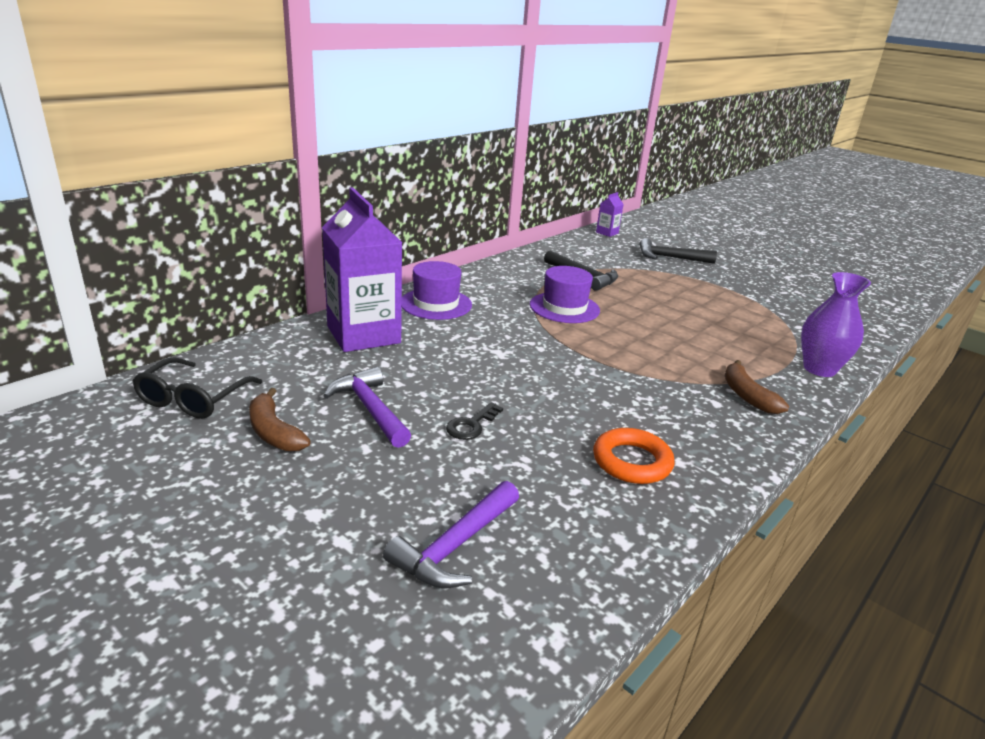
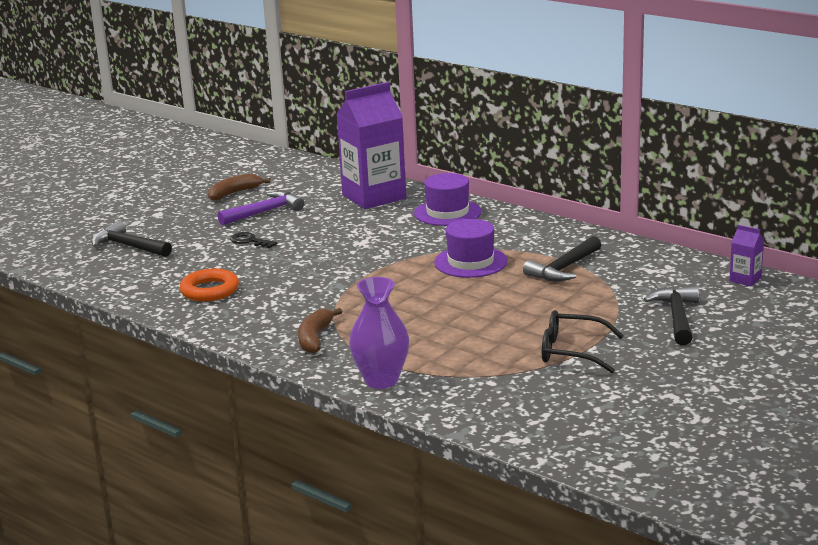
camera: 90 degrees right, 5 degrees down
(193, 399) = (267, 170): black glasses -> black glasses (571, 352)
(455, 546) = (129, 246): purple hammer -> black hammer
(747, 395) = (315, 338): brown banana -> brown banana turned 60 degrees counterclockwise

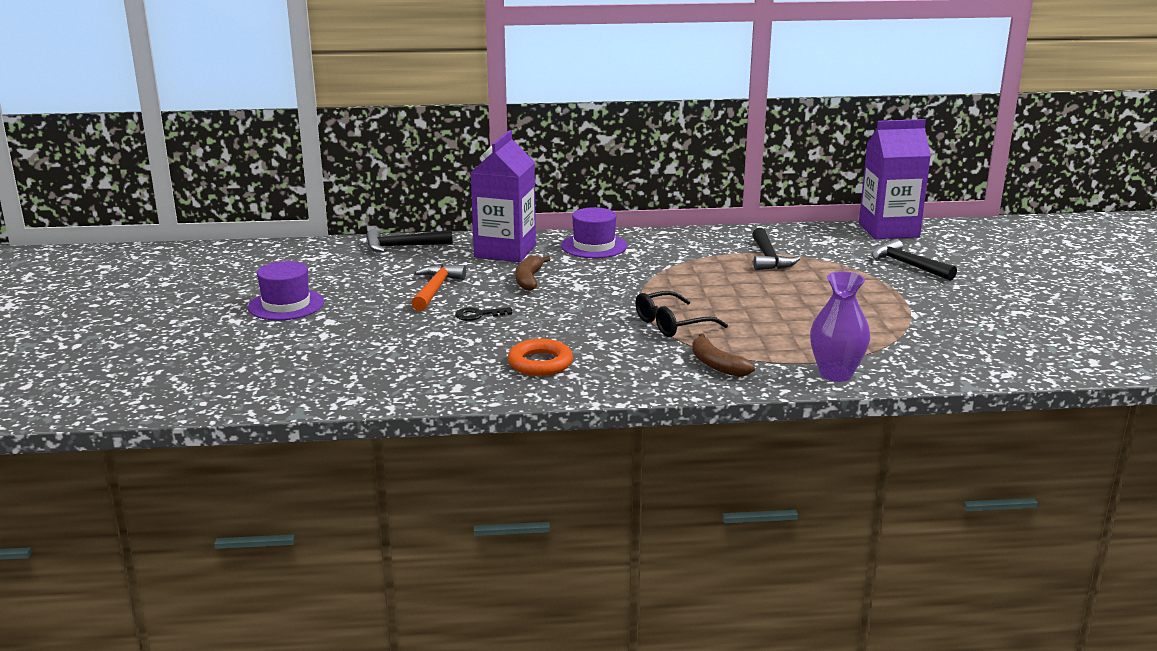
camera: 45 degrees left, 0 degrees up
(129, 246) = (369, 356): black hammer -> black hammer (403, 246)
(234, 193) = (367, 283): brown banana -> brown banana (529, 280)
(264, 212) = (435, 289): purple hammer -> orange hammer
(470, 262) = (696, 274): purple hat -> purple hat (286, 305)
(571, 352) = (903, 308): black glasses -> black glasses (672, 324)
(745, 279) = (888, 230): purple carton -> purple carton, size x2.37

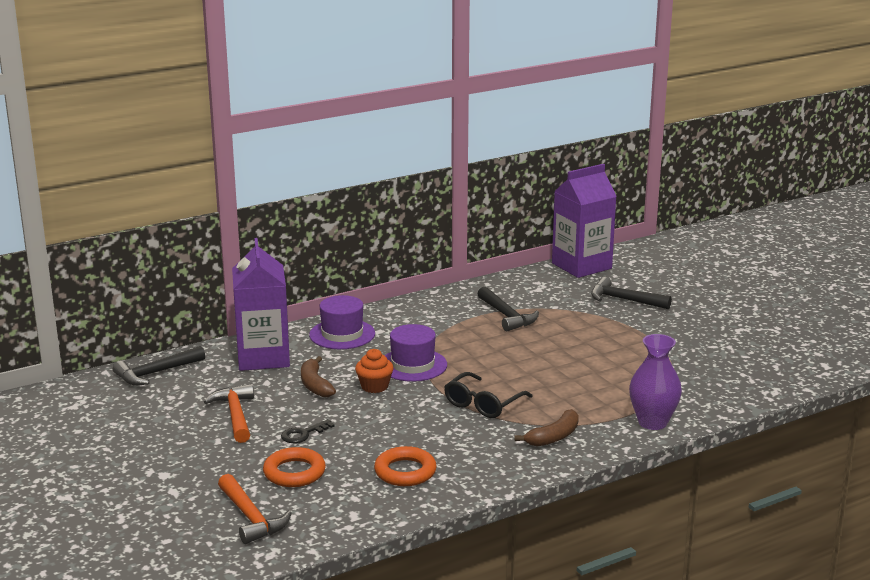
camera: 25 degrees left, 0 degrees up
(286, 305) = (101, 467): purple hat -> purple hat (413, 365)
(365, 369) = (251, 517): none -> orange hammer
(439, 343) = (294, 472): none -> orange ring
(582, 291) = (374, 386): none -> orange cupcake
(716, 365) = (554, 437): brown banana -> brown banana turned 75 degrees counterclockwise

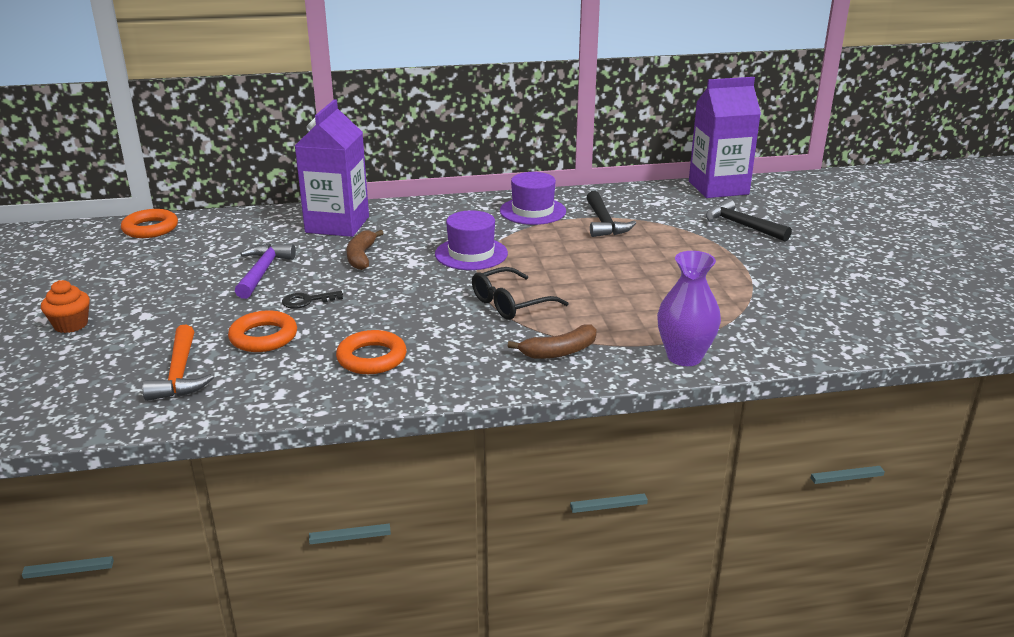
camera: 20 degrees right, 5 degrees up
(77, 392) = (150, 228): none -> orange ring
(156, 373) = (231, 223): black hammer -> none
(235, 415) = (262, 272): orange hammer -> purple hammer
(342, 334) = (428, 215): purple hat -> purple hat (532, 211)
(374, 386) = (416, 268): orange cupcake -> orange cupcake (71, 325)

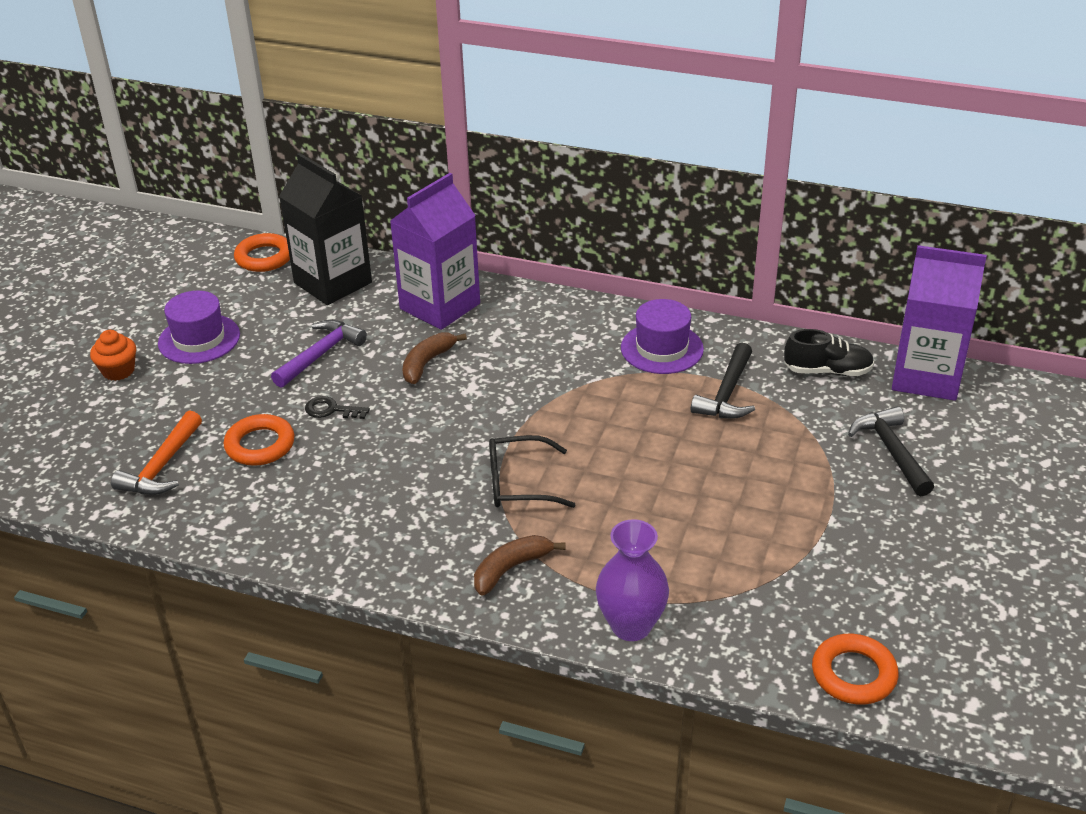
camera: 30 degrees right, 10 degrees up
(230, 230) = (333, 283): none -> black carton
(372, 358) = (332, 508): orange ring -> orange ring (853, 674)
(471, 254) = (539, 395): purple hat -> purple hat (199, 339)
(559, 352) = (511, 568): brown banana -> brown banana turned 135 degrees clockwise
(655, 198) = (827, 371): none -> black shoe

